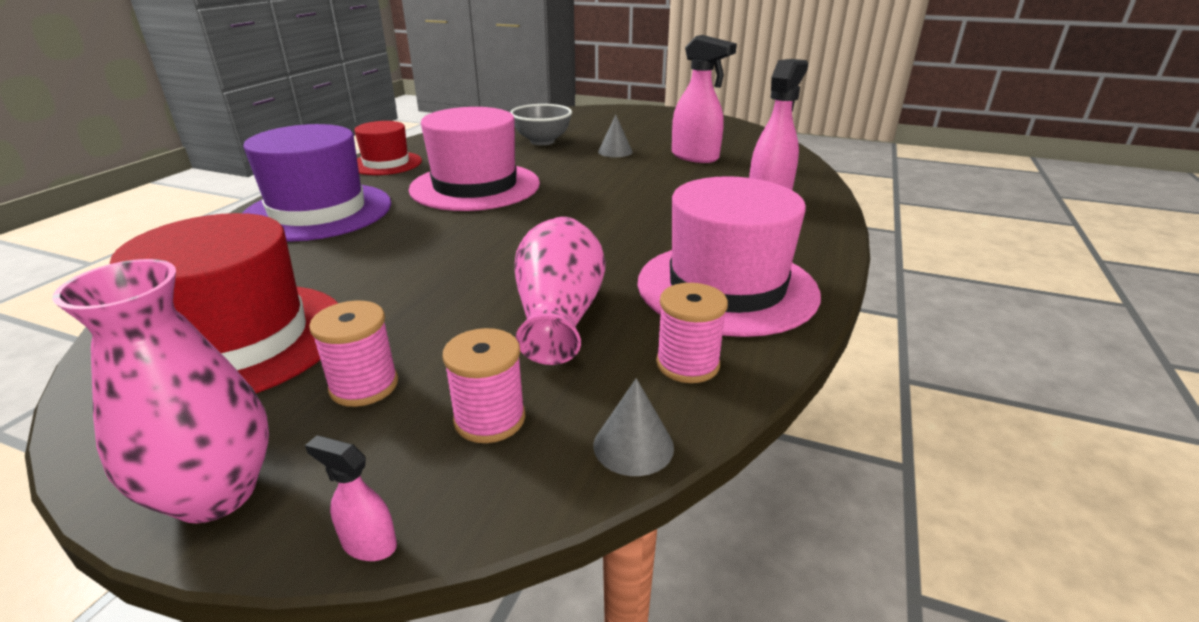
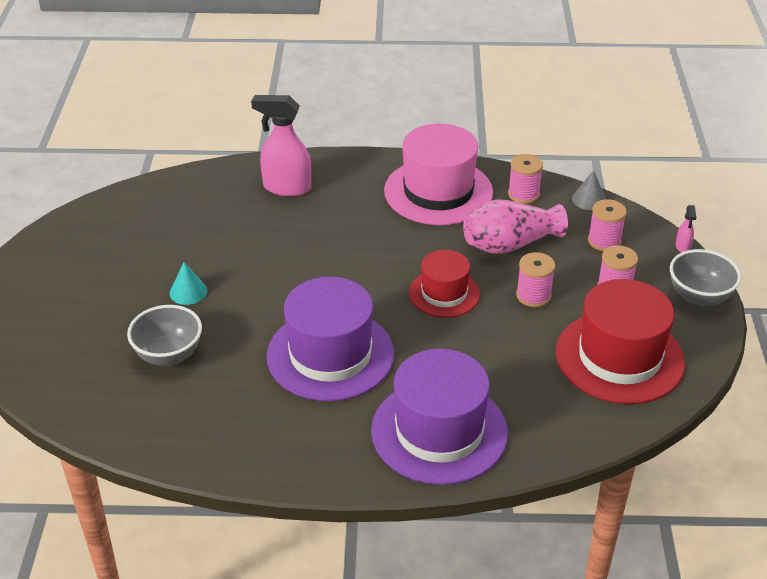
camera: 110 degrees left, 10 degrees up
(215, 493) = (699, 297): pink vase -> grey bowl
(386, 163) = (294, 452): red hat -> red hat (444, 293)
(433, 306) = (533, 296): none -> pink spool
(475, 186) = (330, 355): pink hat -> purple hat
(615, 151) = (188, 292): grey cone -> turquoise cone
(695, 157) = (187, 237): pink spray bottle -> none

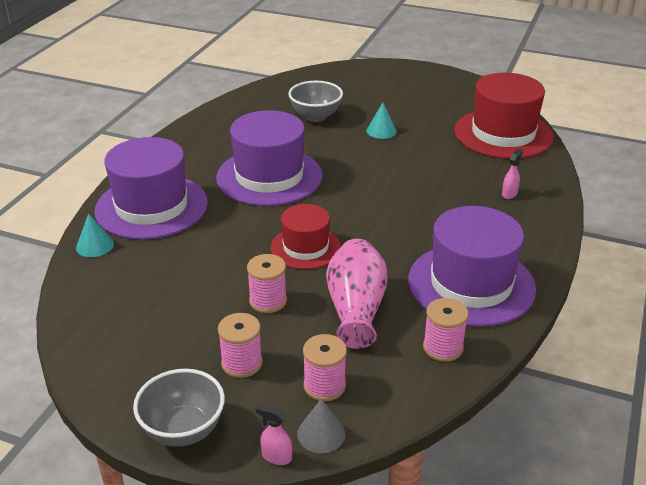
camera: 110 degrees right, 5 degrees down
(286, 187) = (509, 194): pink spray bottle -> pink spray bottle, size x0.44
(438, 191) = (471, 284): pink hat -> purple hat
(533, 448) = (95, 245): none -> turquoise cone
(589, 199) = (411, 402): grey cone -> grey cone (321, 433)
(619, 357) = (146, 329): red hat -> red hat (503, 134)

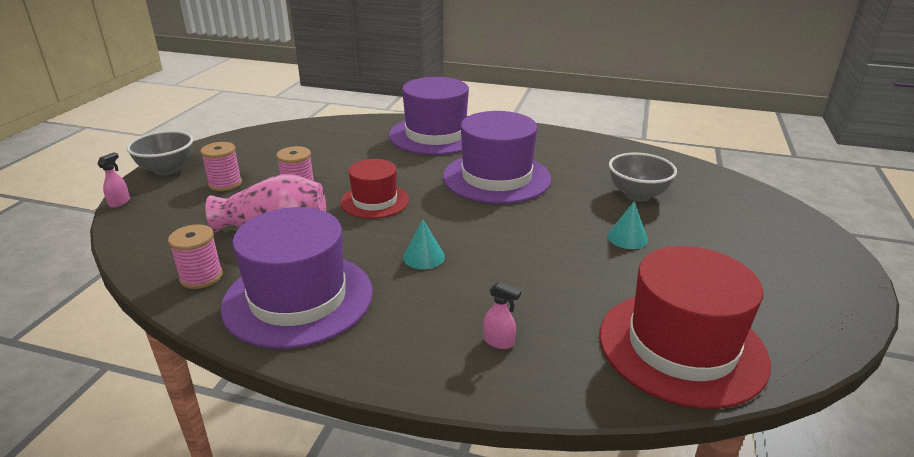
camera: 85 degrees right, 5 degrees down
(95, 245) = (381, 123): turquoise cone -> turquoise cone (424, 257)
(321, 433) = (130, 218): grey cone -> none
(324, 386) = (182, 218): pink spool -> none

